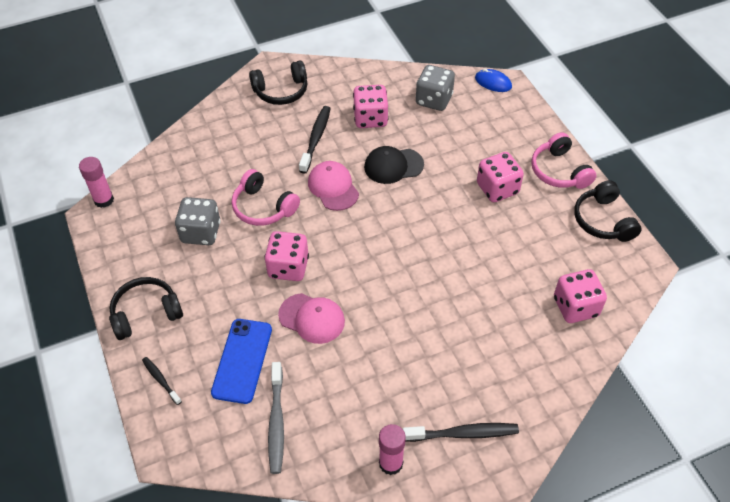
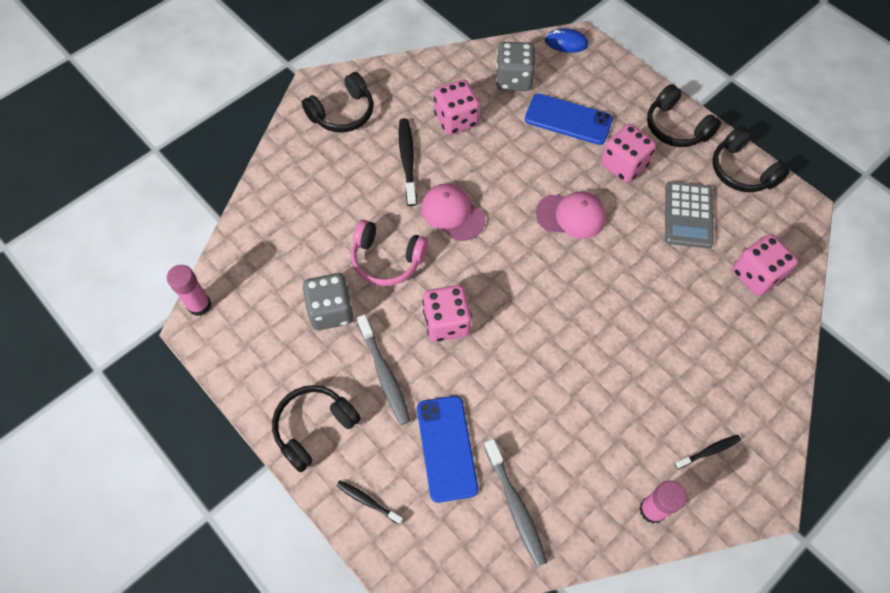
camera: 20 degrees left, 10 degrees up
(219, 291) = (384, 374): none -> grey toothbrush
(312, 318) = (499, 374): pink cap -> pink cap (571, 215)
(393, 166) = (505, 169): black cap -> none
(463, 434) = (709, 451): black toothbrush -> black toothbrush, size x0.59
(466, 141) = (568, 119): none -> blue phone
(536, 243) = (688, 215): none -> grey calculator
(559, 171) = (676, 127): pink headphones -> black headphones

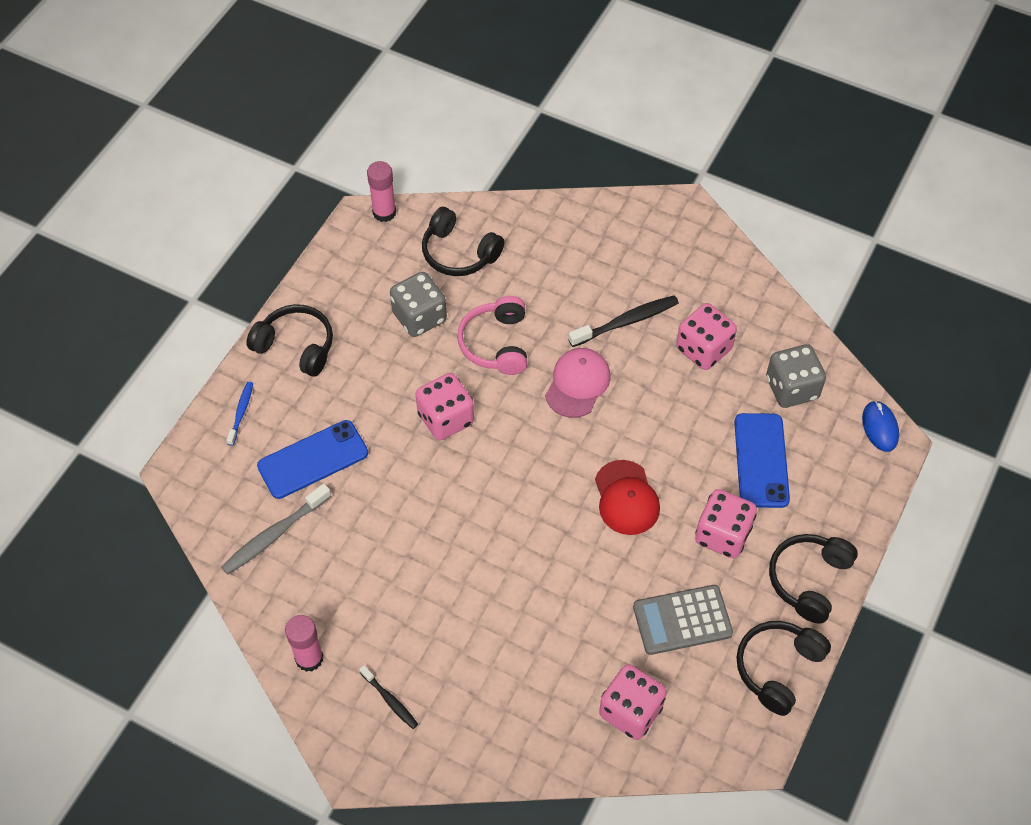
camera: 70 degrees right, 5 degrees down
(343, 113) = (660, 243): black headphones -> black headphones (459, 253)
(368, 501) = (241, 412): black toothbrush -> blue toothbrush
(384, 374) = (369, 384): grey toothbrush -> none
(571, 215) = (626, 498): pink cap -> red cap

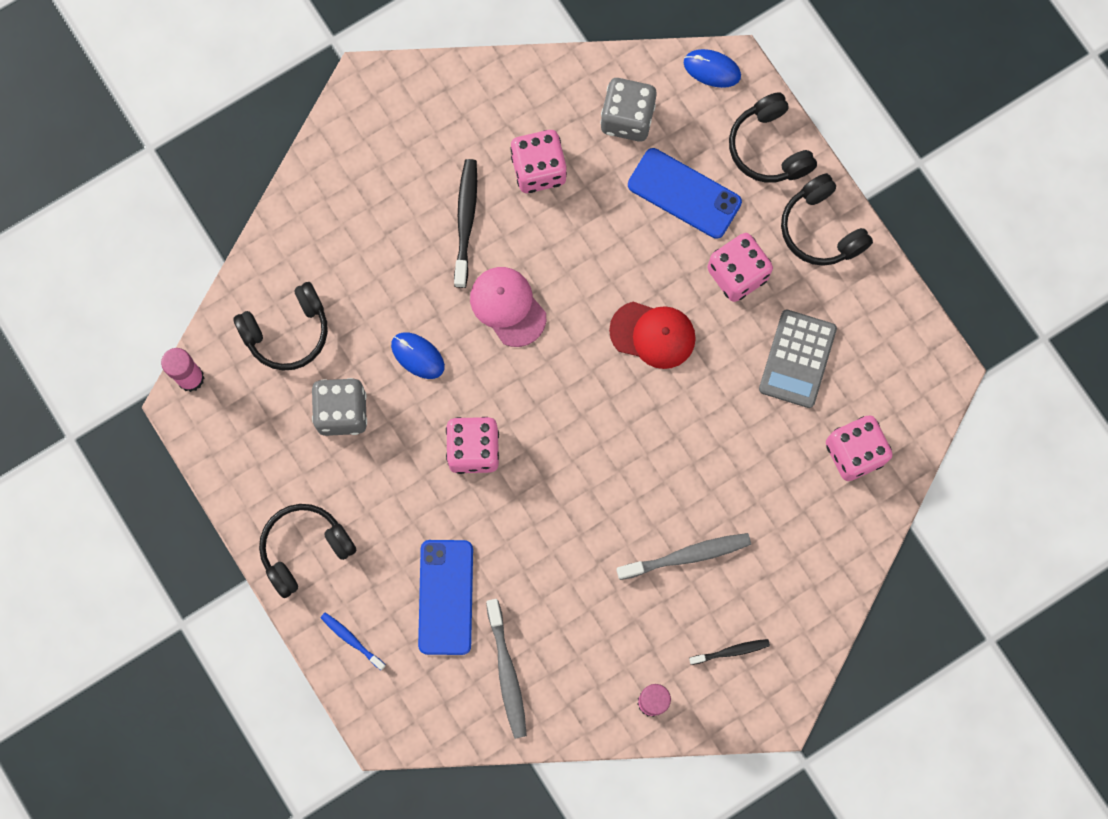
camera: 60 degrees left, 20 degrees up
(453, 621) = (687, 556): none -> grey toothbrush
(496, 344) = (417, 356): pink headphones -> blue mouse
(778, 669) = (885, 307): black headphones -> black headphones (769, 147)

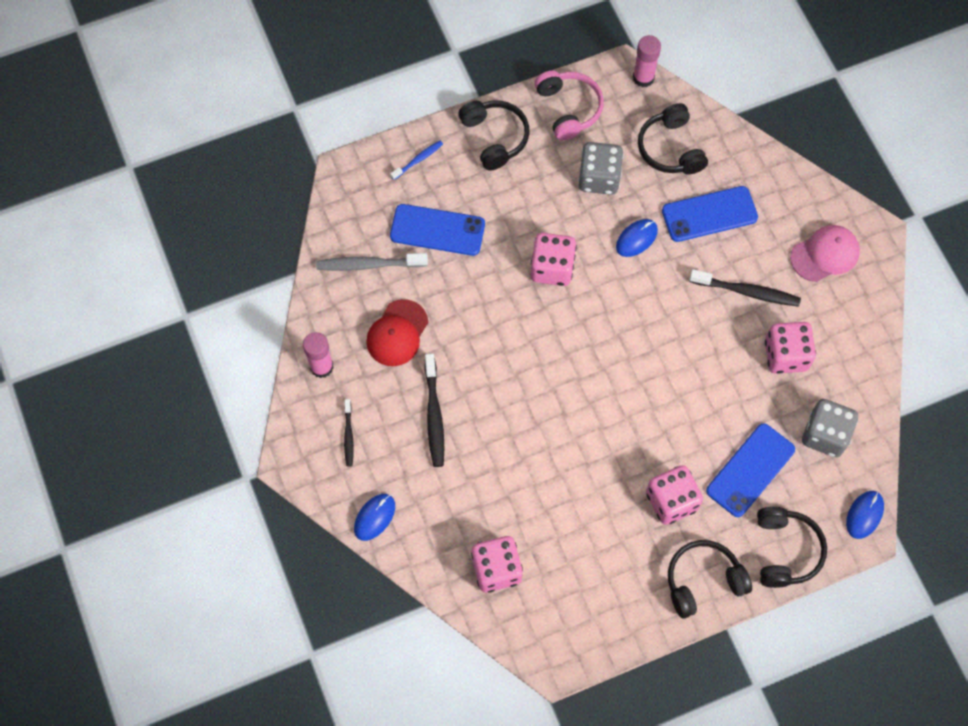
camera: 100 degrees right, 10 degrees down
(249, 464) = (568, 109): none -> pink headphones
(370, 275) = (709, 214): none -> blue phone
(508, 306) = (668, 312): pink cap -> pink cap (825, 254)
(653, 334) = (627, 422): red cap -> red cap (397, 333)
(687, 556) = (434, 415): grey toothbrush -> black toothbrush
(769, 147) = (785, 551): black headphones -> black headphones turned 105 degrees clockwise
(797, 359) = (587, 537): grey calculator -> none
(823, 601) = (374, 517): none -> blue mouse

